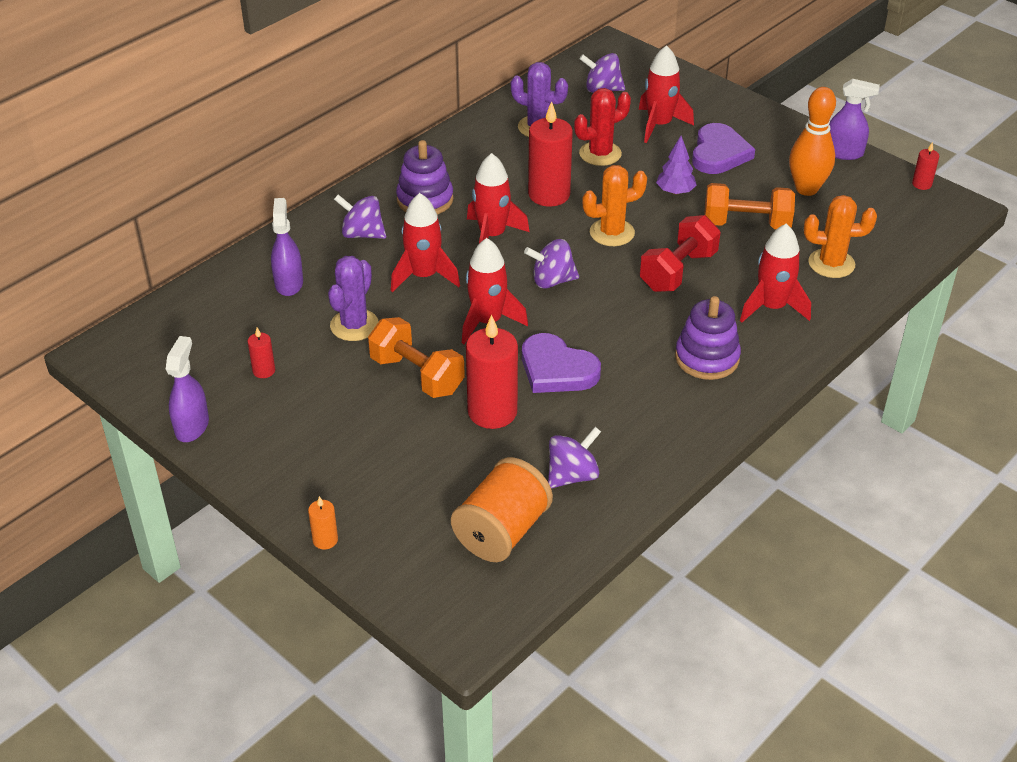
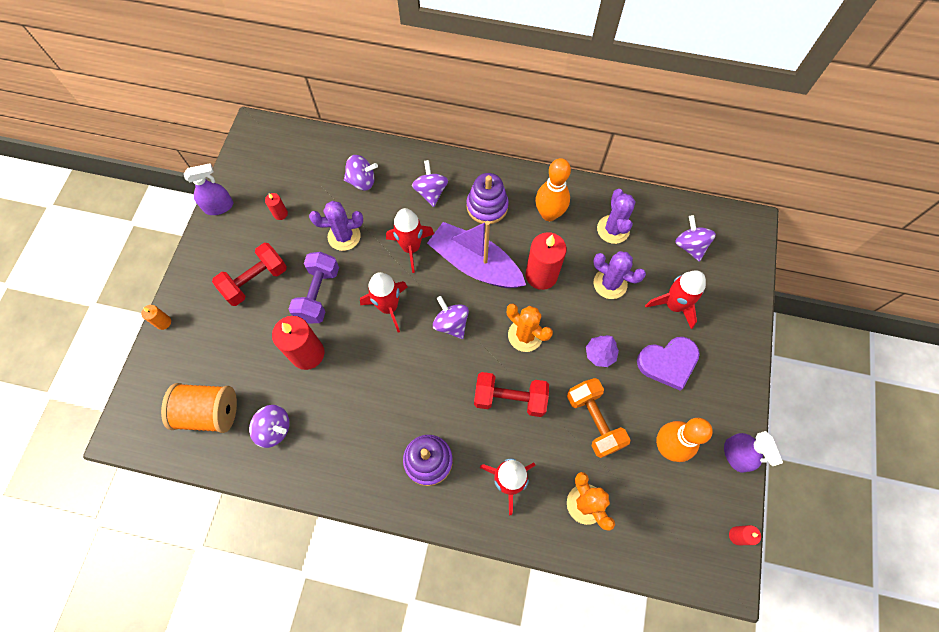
camera: 60 degrees right, 25 degrees up
(289, 283) = (362, 181): purple spray bottle -> purple spinning top
(345, 426) = (255, 281): none -> red dumbbell
(417, 375) = (318, 294): orange dumbbell -> purple dumbbell
(478, 161) = (549, 214): none -> orange bowling pin
(492, 236) = (475, 264): red rocket -> purple boat
(557, 369) = (366, 371): purple heart -> none
(600, 154) = (610, 283): red cactus -> purple cactus

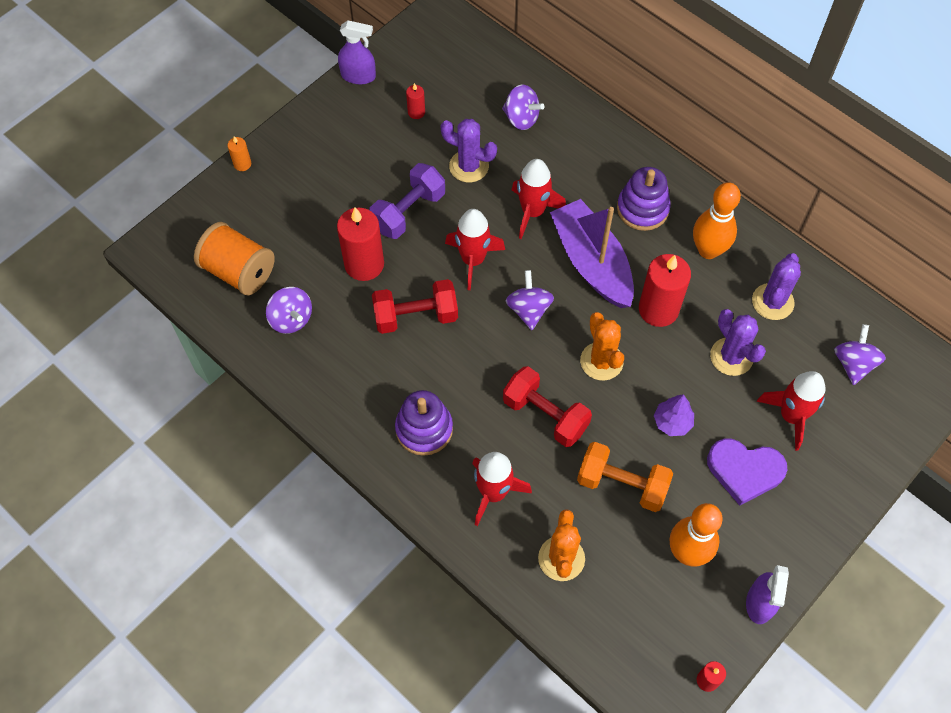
camera: 30 degrees right, 5 degrees down
(255, 281) = (353, 168): red dumbbell -> red dumbbell (416, 316)
(431, 192) = (589, 164): purple spinning top -> none
(594, 421) = (622, 484): orange dumbbell -> orange dumbbell turned 75 degrees counterclockwise

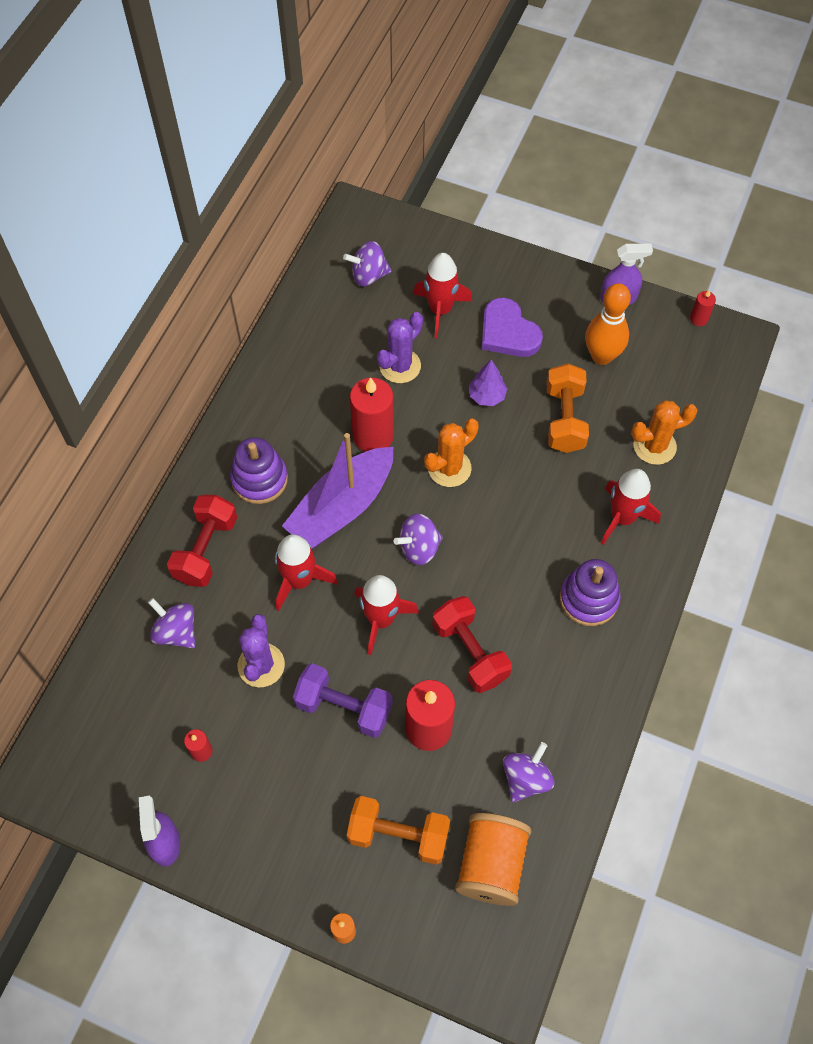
camera: 110 degrees left, 0 degrees up
(292, 218) = (398, 835): none -> orange dumbbell
(521, 118) = (176, 632): purple spinning top -> purple spinning top turned 60 degrees counterclockwise
(545, 415) = (526, 499): red dumbbell -> red dumbbell (206, 550)
(708, 250) = (289, 411): orange bowling pin -> none
(744, 471) = (508, 332): purple heart -> purple heart turned 150 degrees clockwise
(772, 302) = (328, 347): purple cactus -> none

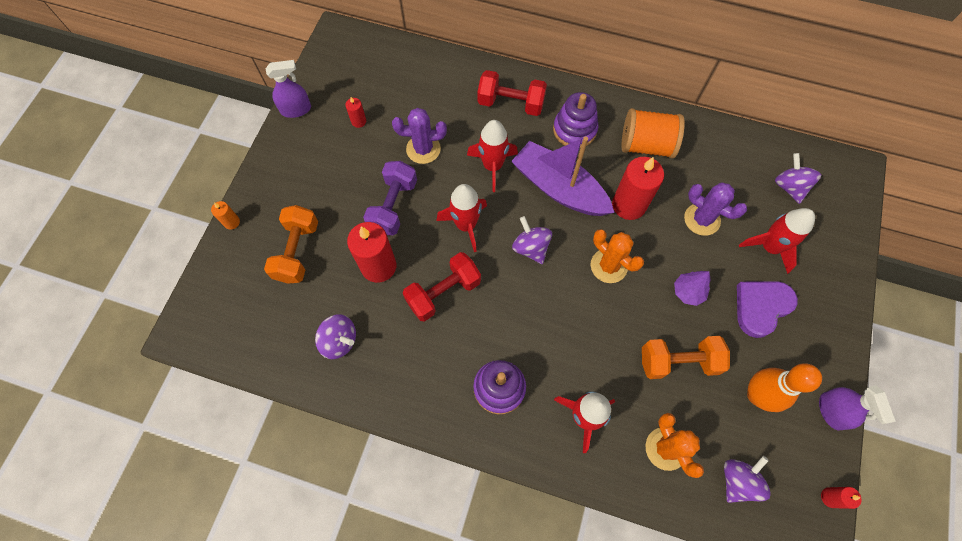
camera: 85 degrees right, 5 degrees up
(176, 632) = (445, 94): purple spinning top -> purple spinning top (738, 481)
(491, 864) = (273, 318): orange spool -> orange spool (646, 145)

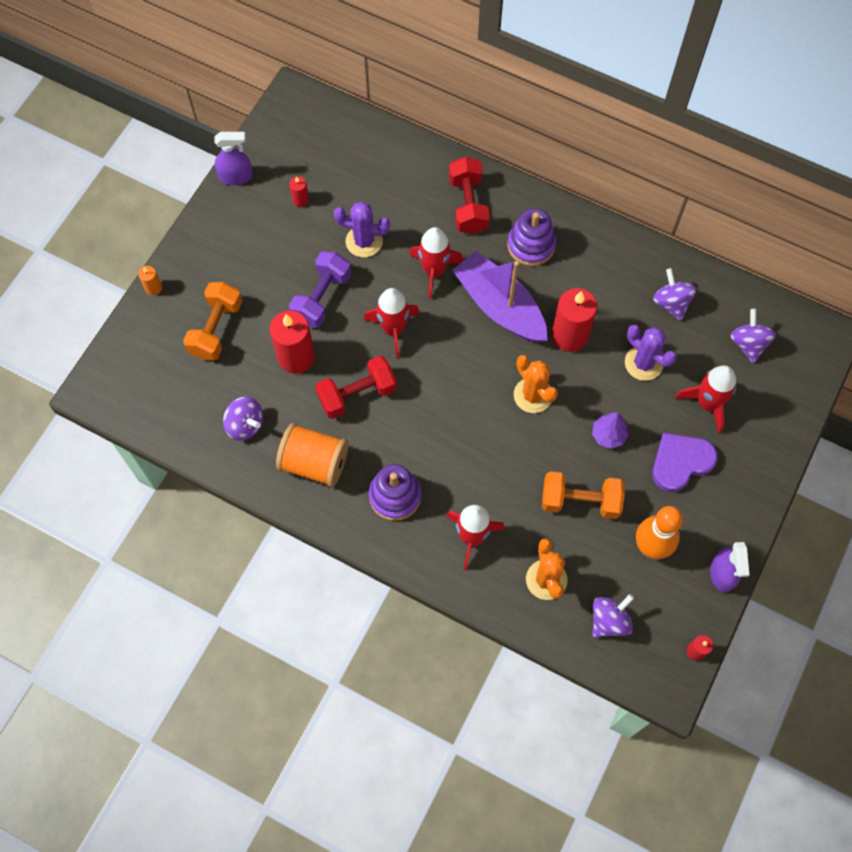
camera: 10 degrees right, 0 degrees up
(511, 103) = (468, 205): red dumbbell -> red dumbbell turned 60 degrees clockwise
(531, 248) = (456, 364): purple spinning top -> purple spinning top (671, 303)
(646, 145) = (605, 274): orange spool -> orange spool (314, 463)

